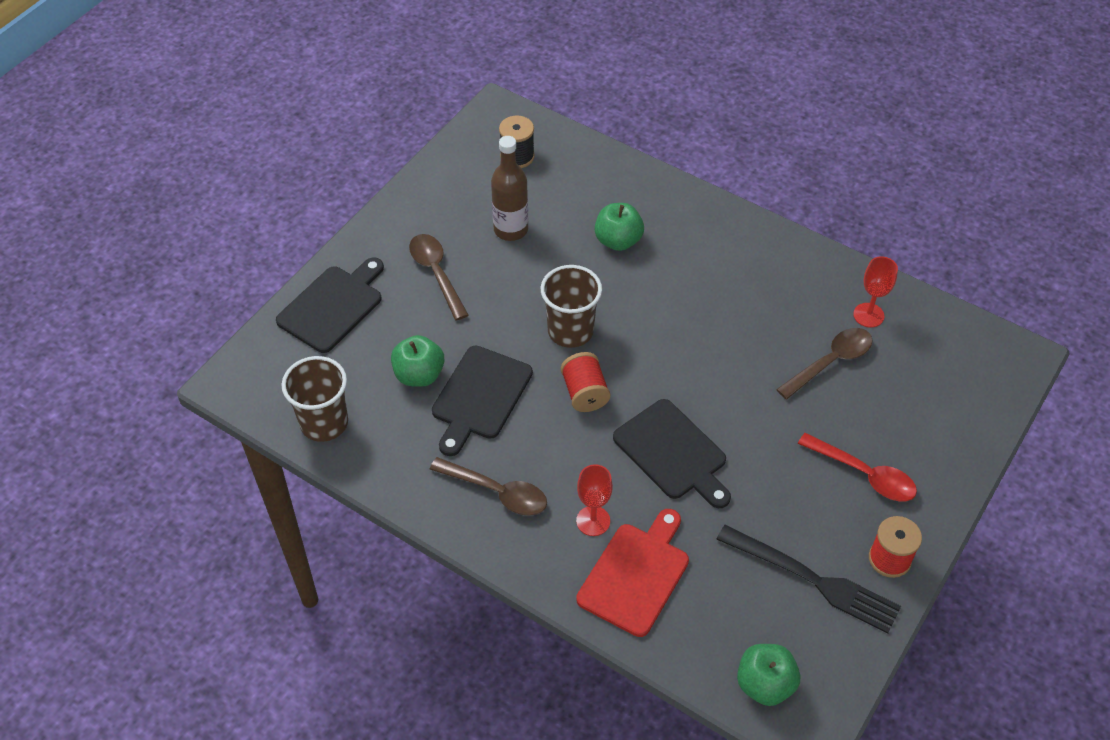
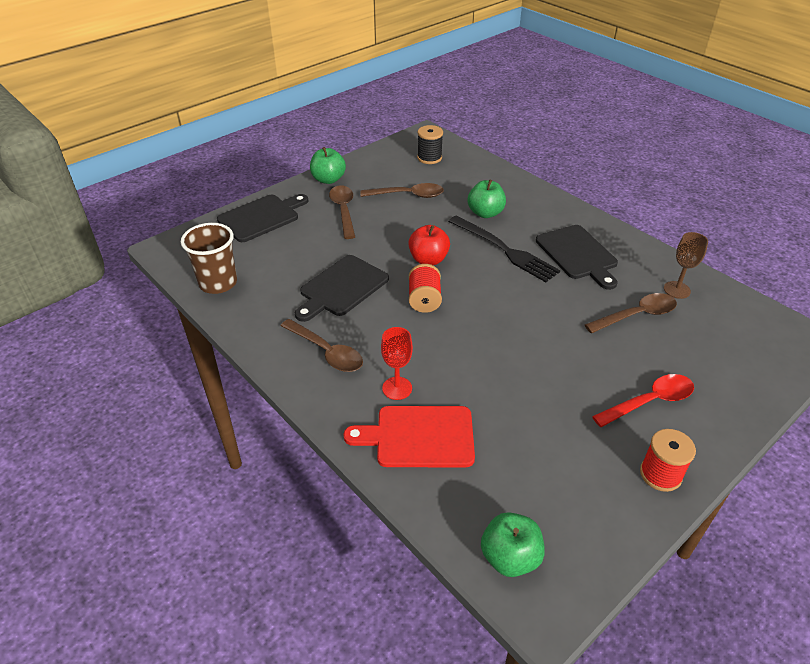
camera: 15 degrees right, 10 degrees down
(419, 375) = (302, 266): green apple -> green apple (328, 179)
(511, 229) = (408, 195): brown bottle -> brown spoon
(570, 331) = (428, 260): brown cup -> red apple
(636, 575) = (419, 436): red cutting board -> red cutting board turned 135 degrees counterclockwise
(673, 453) = (482, 353): black cutting board -> black cutting board (578, 254)
(813, 580) = (582, 476): black fork -> black fork (505, 250)
(864, 474) = (650, 401): red spoon -> red spoon turned 75 degrees counterclockwise
(868, 315) = (677, 290): red goblet -> brown goblet

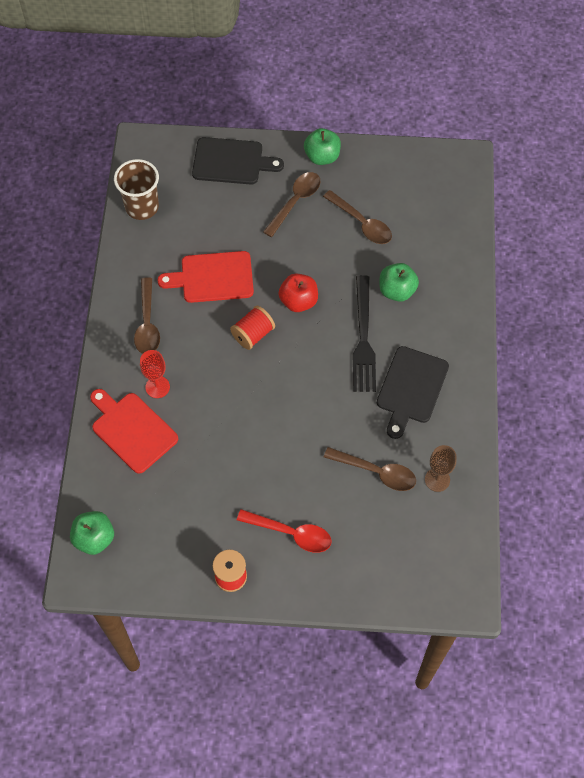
camera: 45 degrees right, 20 degrees up
(341, 288) = (213, 277): black cutting board -> red cutting board
(429, 158) = (431, 193): black spool -> none

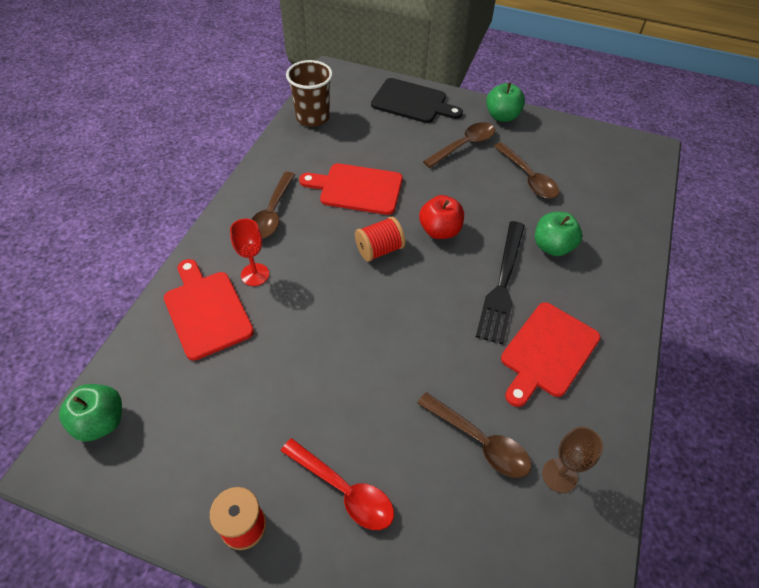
camera: 15 degrees right, 10 degrees down
(411, 388) = (547, 352): black cutting board -> red cutting board

